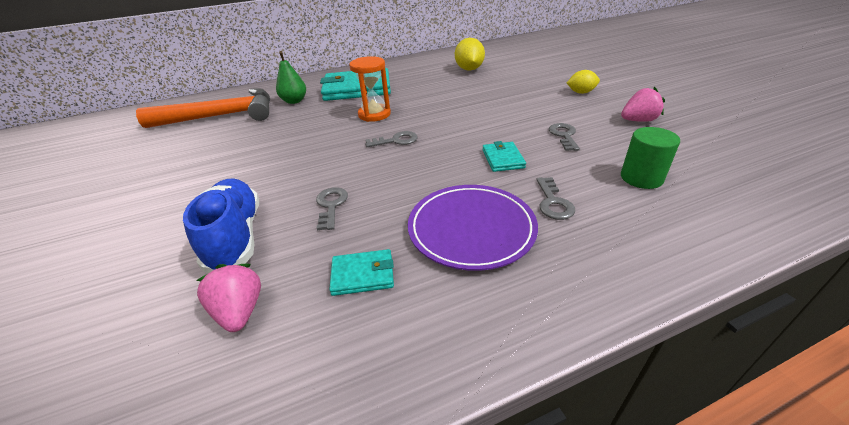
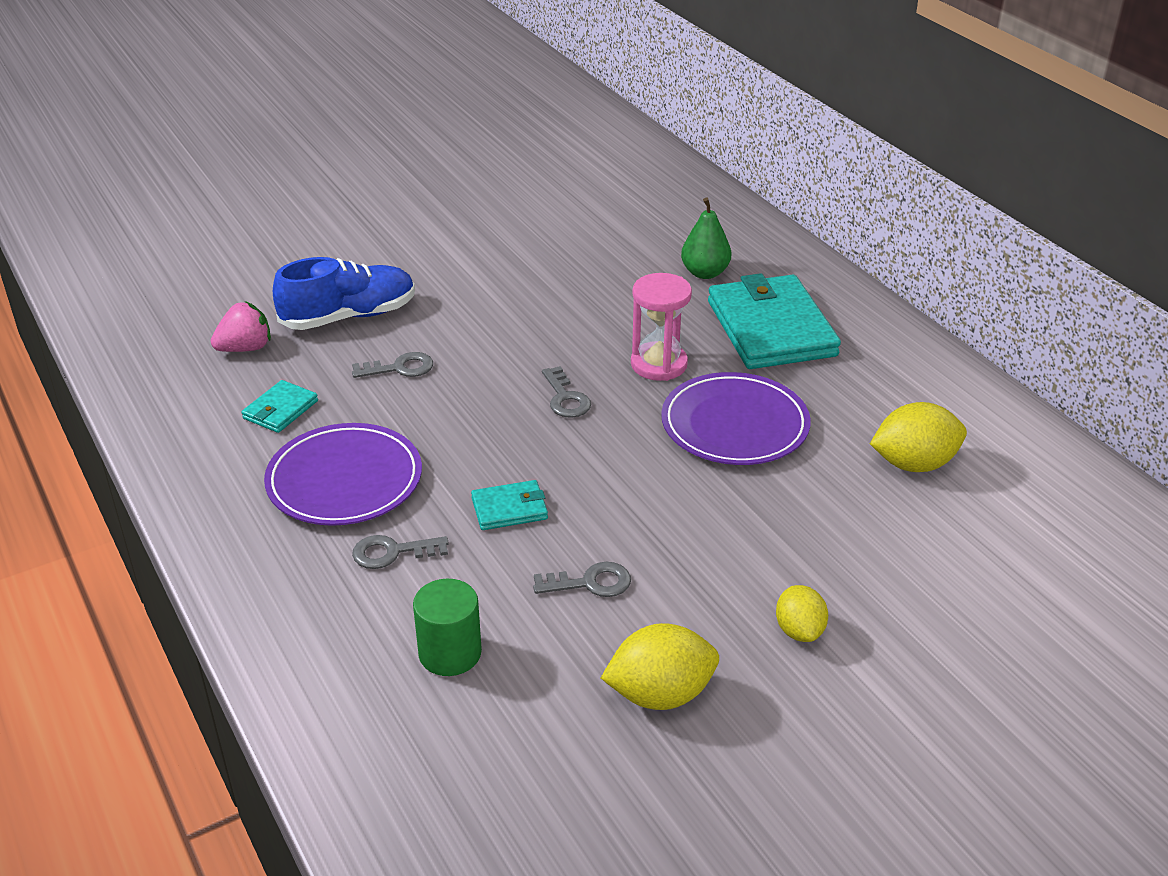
camera: 80 degrees right, 0 degrees up
(221, 116) = (640, 221): orange hammer -> none
(363, 275) = (280, 410): turquoise wallet -> turquoise wallet turned 45 degrees clockwise
(374, 114) = (659, 364): orange hourglass -> pink hourglass
(434, 99) = (734, 425): none -> purple plate
(638, 120) = (660, 694): pink strawberry -> yellow lemon

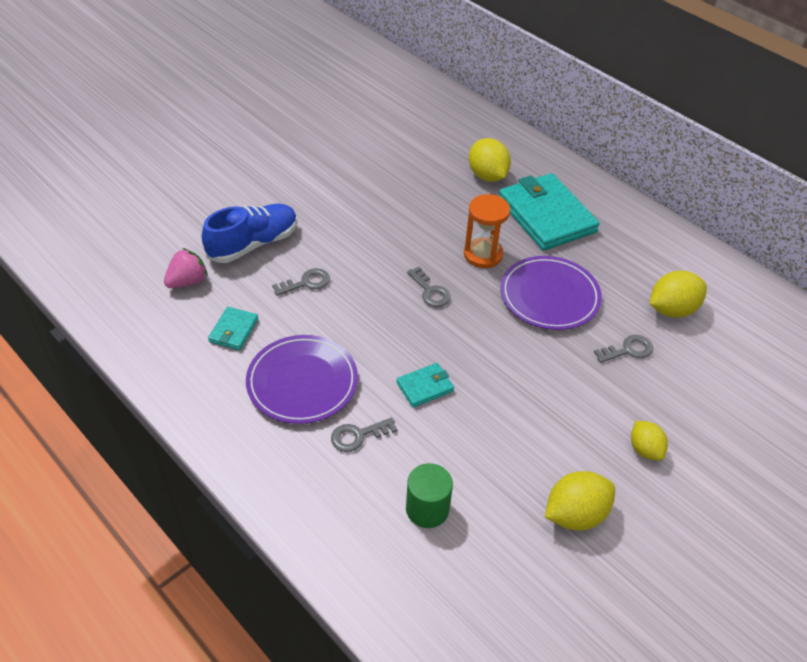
camera: 15 degrees left, 10 degrees up
(590, 583) = (500, 437): grey key -> grey key (628, 350)
(659, 364) = (483, 255): pink hourglass -> orange hourglass
(705, 273) = (487, 176): green pear -> yellow lemon

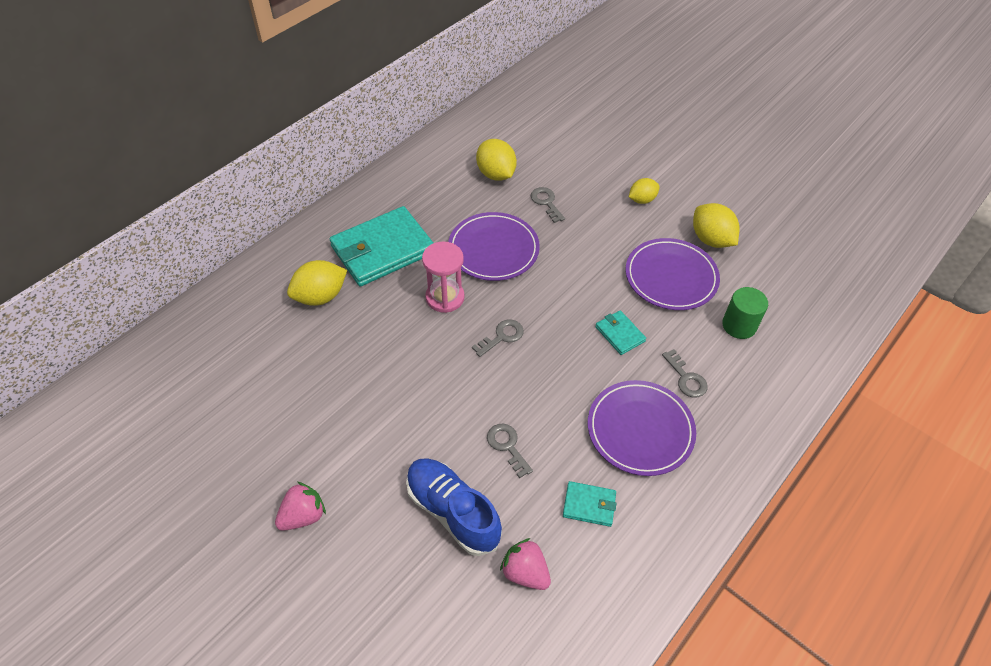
camera: 95 degrees left, 5 degrees up
(273, 166) = (303, 516): none -> pink strawberry
(483, 255) = (445, 297): orange hourglass -> pink hourglass
(508, 453) = (671, 277): none -> purple plate

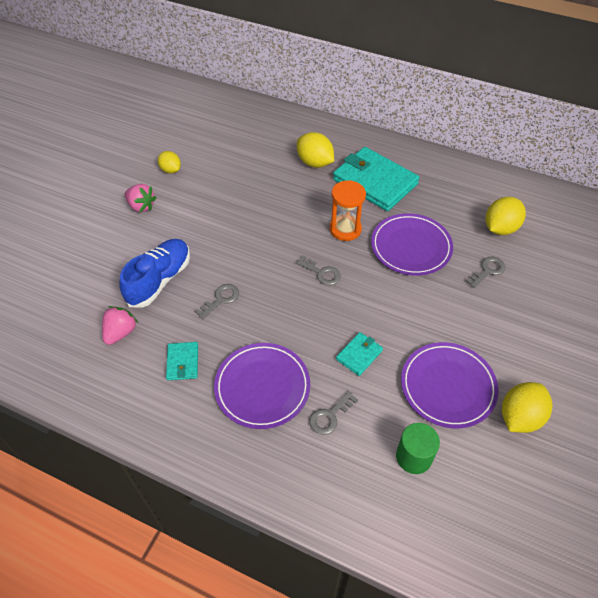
camera: 75 degrees right, 0 degrees up
(445, 297) = (345, 229): pink hourglass -> orange hourglass
(642, 200) = (539, 345): yellow lemon -> yellow lemon (170, 170)

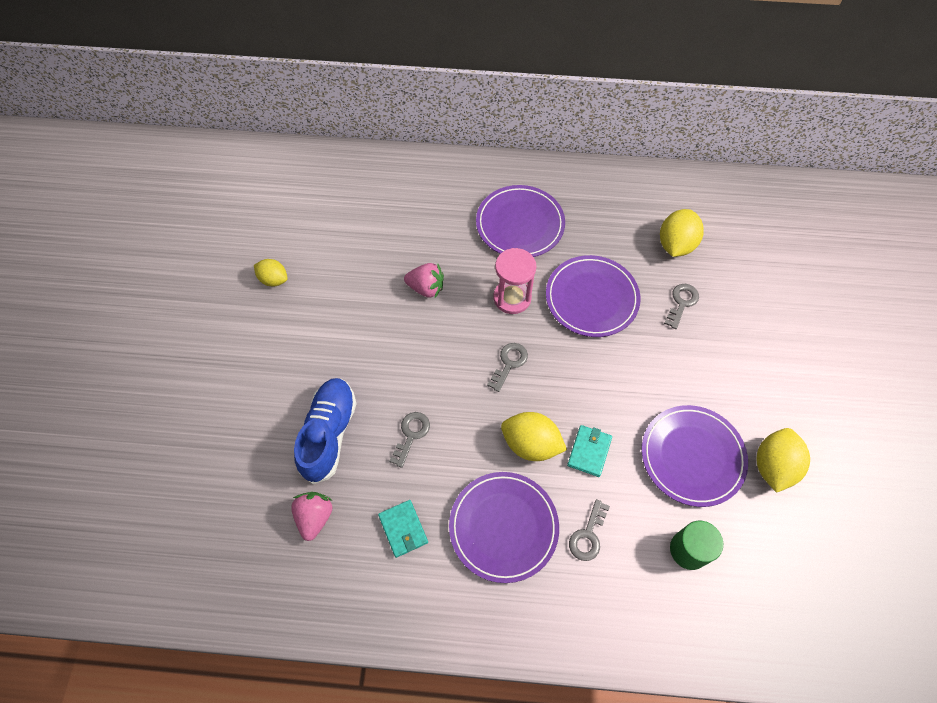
camera: 20 degrees left, 10 degrees up
(141, 206) = (261, 341): pink strawberry -> pink strawberry (426, 288)
(315, 163) = (441, 218): yellow lemon -> yellow lemon (531, 444)
(322, 273) = (509, 363): grey key -> grey key turned 75 degrees counterclockwise
(345, 229) = (512, 298): orange hourglass -> pink hourglass
(375, 182) = (520, 224): turquoise wallet -> purple plate

